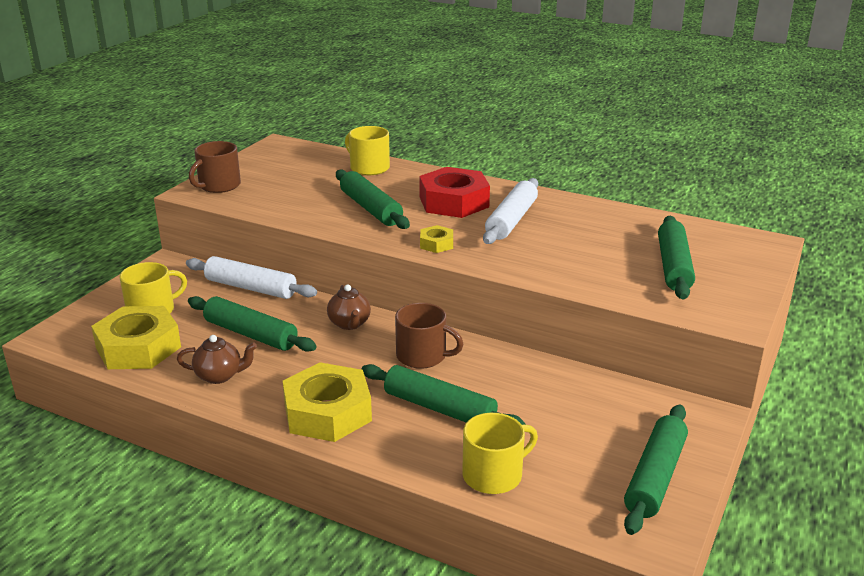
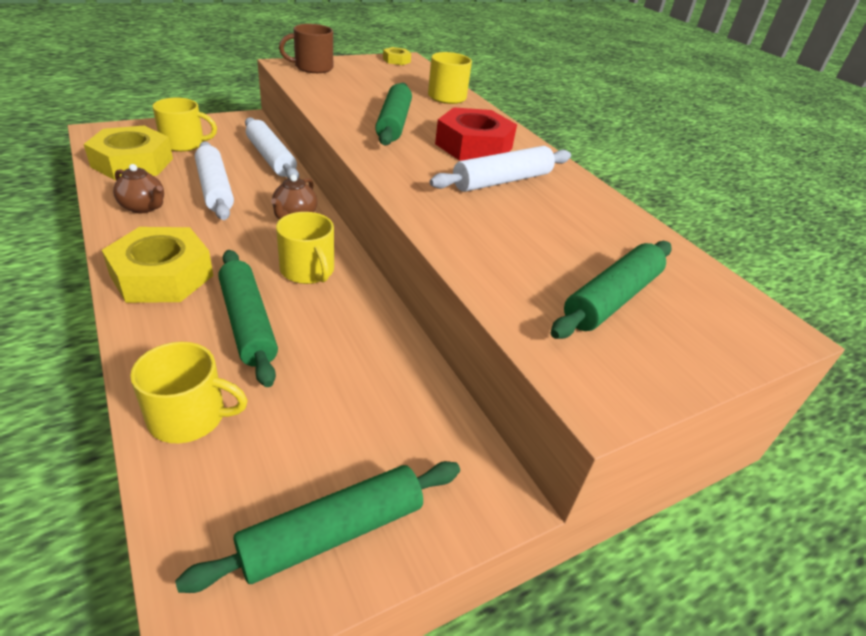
camera: 30 degrees right, 10 degrees up
(251, 334) = (215, 189): green rolling pin -> white rolling pin
(422, 356) = (308, 270): brown mug -> yellow mug
(436, 244) = (398, 170): yellow nut -> yellow nut (396, 60)

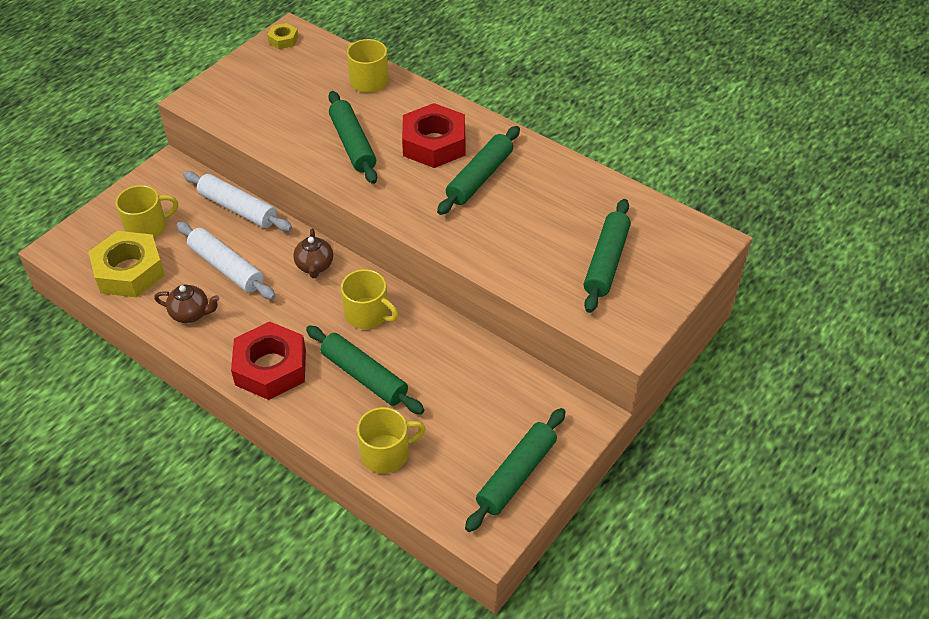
camera: 20 degrees left, 10 degrees up
(162, 276) = (271, 367): yellow nut -> red nut
(312, 67) = (219, 92): brown mug -> none
(502, 181) = (479, 177): white rolling pin -> green rolling pin

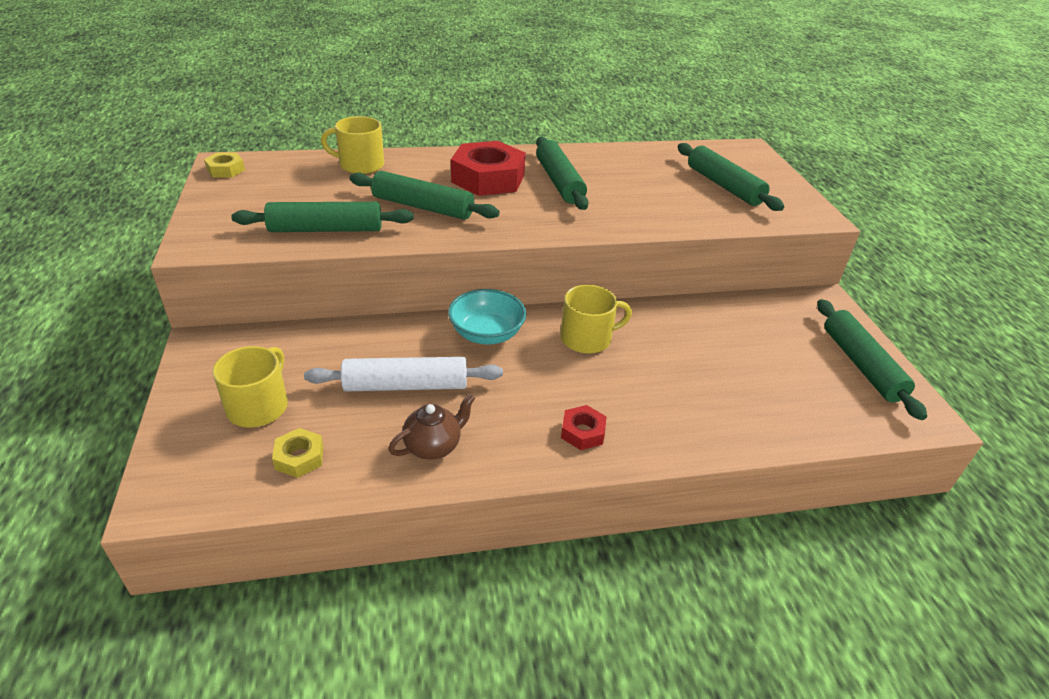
camera: 50 degrees left, 10 degrees down
(129, 271) = (299, 457): yellow nut -> yellow nut, size x0.47
(238, 208) = (340, 335): white rolling pin -> none
(271, 367) = (583, 432): red nut -> red nut, size x0.47
(315, 266) = (486, 334): brown teapot -> turquoise bowl
(364, 376) = (662, 381): green rolling pin -> green rolling pin (326, 229)
(386, 453) = (773, 420): yellow mug -> none

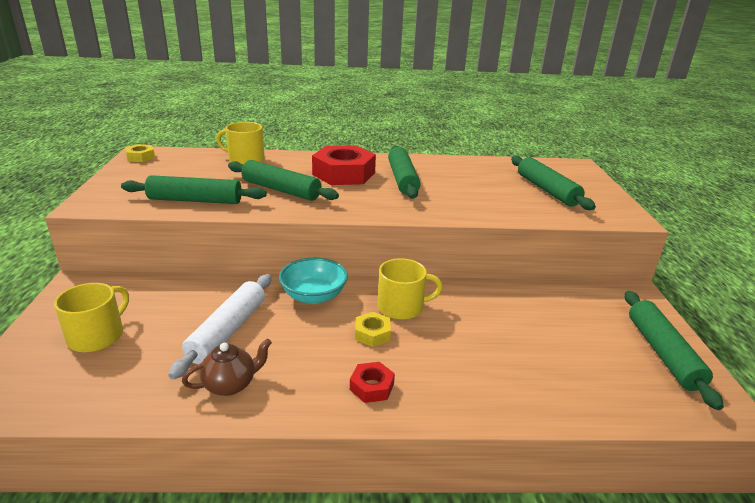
camera: 10 degrees right, 10 degrees down
(299, 457) = (110, 382): yellow nut -> yellow nut (372, 333)
(406, 385) = (227, 331): white rolling pin -> white rolling pin turned 75 degrees counterclockwise

